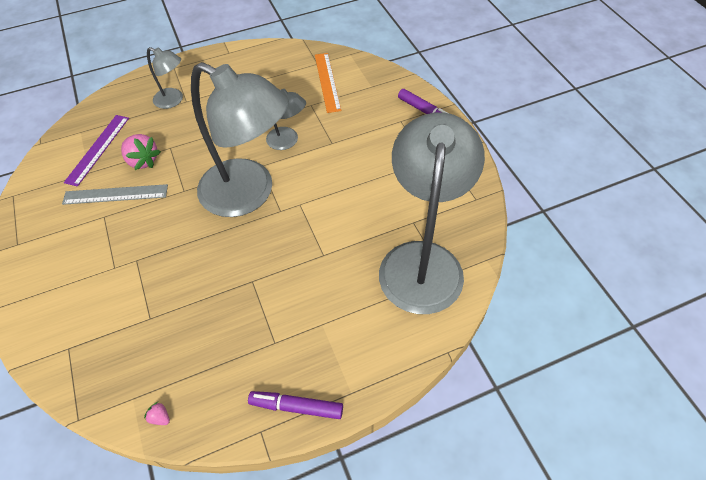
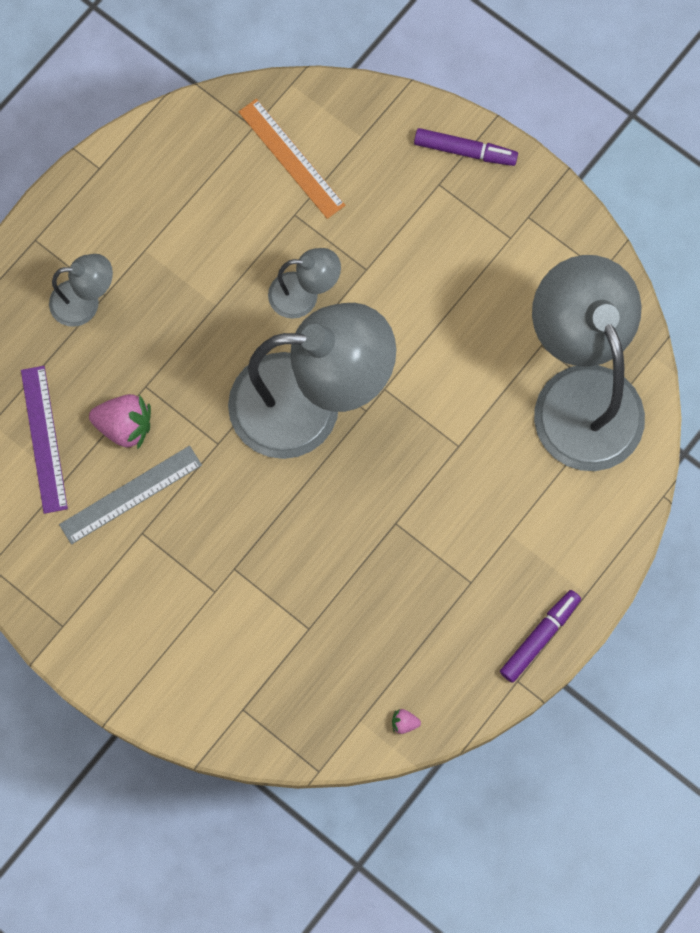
camera: 30 degrees left, 20 degrees up
(297, 407) = (539, 637): purple marker -> purple marker turned 150 degrees clockwise

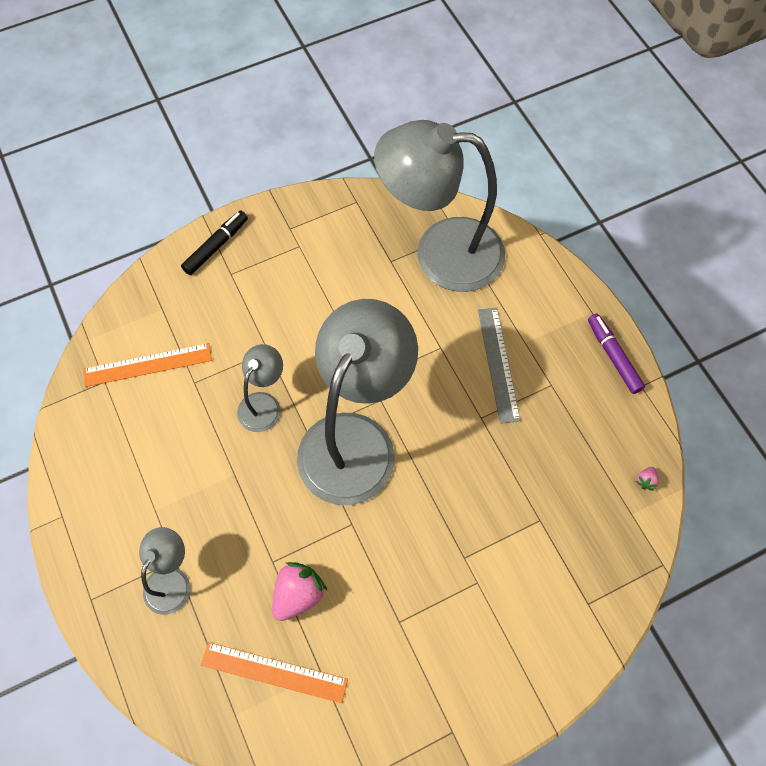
camera: 65 degrees left, 10 degrees down
(44, 439) = (274, 672): purple ruler -> orange ruler
(130, 494) = (361, 616): grey ruler -> grey ruler (498, 364)
(464, 151) = (216, 246): purple marker -> black marker

